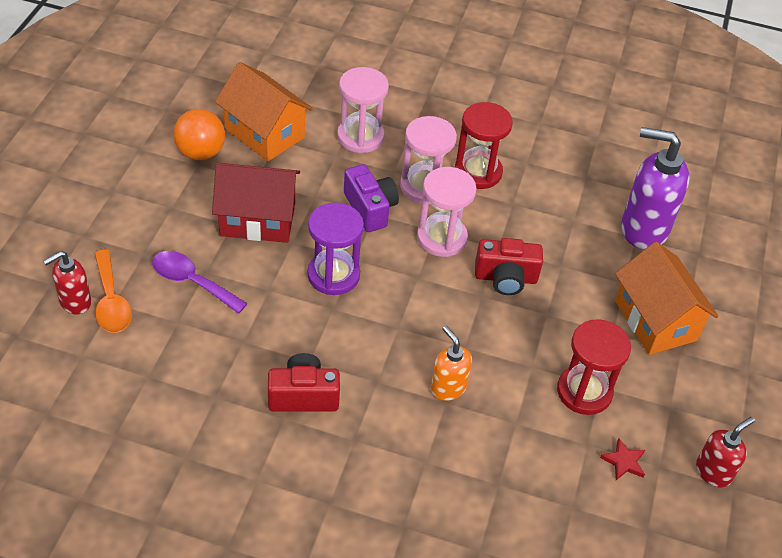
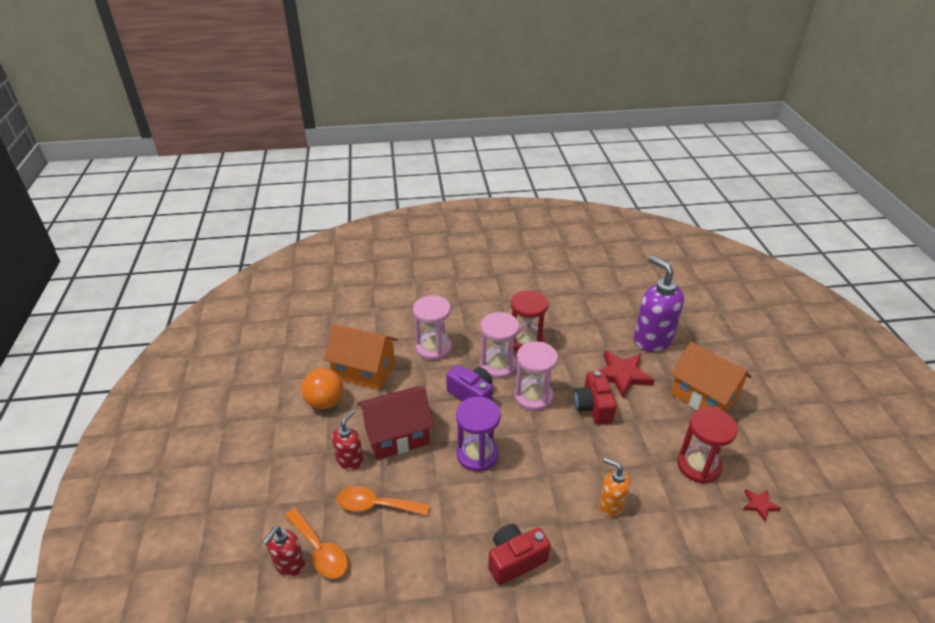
camera: 20 degrees left, 10 degrees down
(192, 282) = (375, 505): purple spoon -> orange spoon
(506, 278) = (593, 407): red camera -> red camera turned 105 degrees clockwise
(570, 256) = (622, 375): none -> red star
(643, 229) = (652, 339): purple soap dispenser -> purple soap dispenser turned 60 degrees clockwise
(713, 472) = (816, 485): red soap dispenser -> red soap dispenser (350, 460)

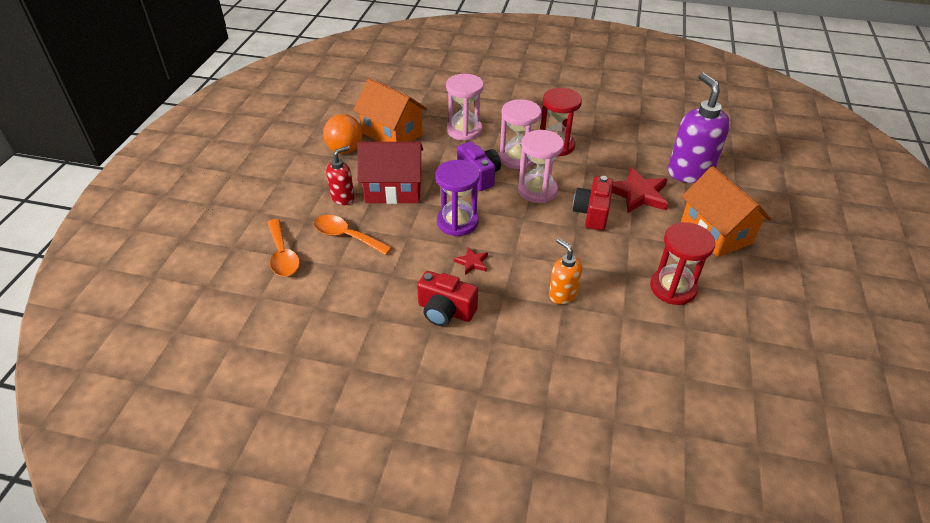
camera: 20 degrees right, 5 degrees up
(289, 564) = (253, 258): red soap dispenser -> none
(515, 560) = (445, 311): red camera -> red camera turned 150 degrees counterclockwise
(759, 505) = (719, 337): red star -> red star (472, 262)

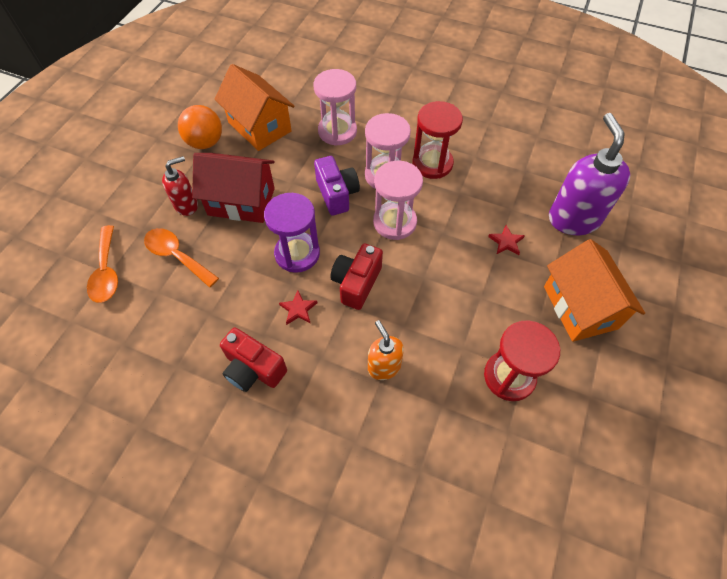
camera: 10 degrees right, 15 degrees up
(592, 213) = (447, 261): red camera -> red camera (356, 283)
(638, 194) = (506, 242): red star -> red star, size x0.50

